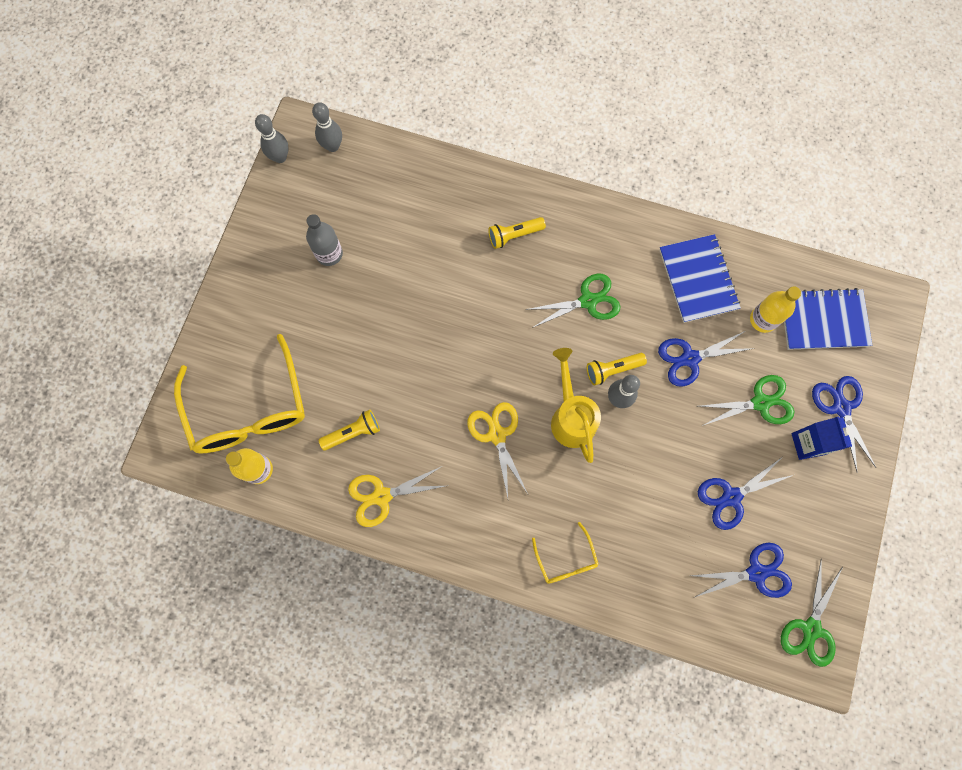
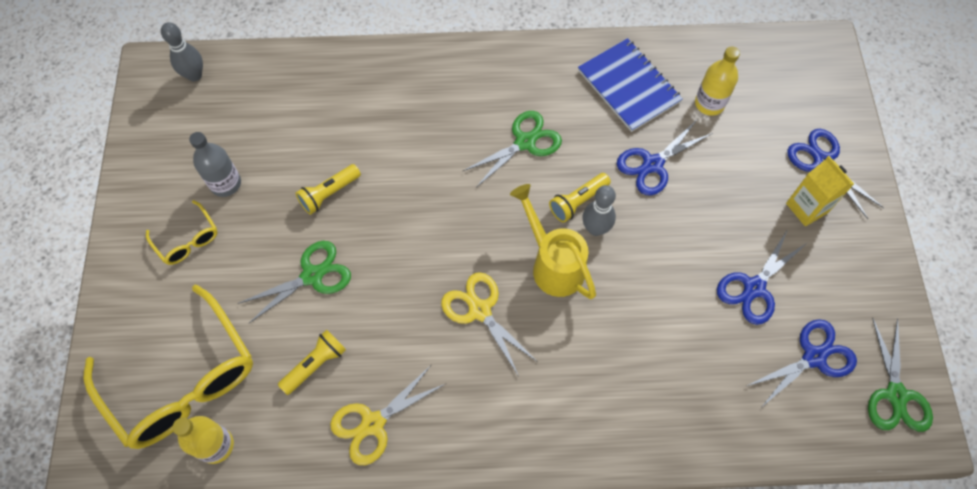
camera: 20 degrees left, 10 degrees down
(280, 157) = (138, 103): grey bowling pin -> none
(514, 235) = (423, 103): yellow flashlight -> yellow flashlight (329, 194)
(566, 559) = (606, 417): yellow glasses -> yellow glasses (187, 239)
(760, 402) = (742, 184): green scissors -> green scissors (312, 276)
(808, 444) = (807, 208): blue carton -> yellow carton
(823, 320) = (768, 85): blue notebook -> none

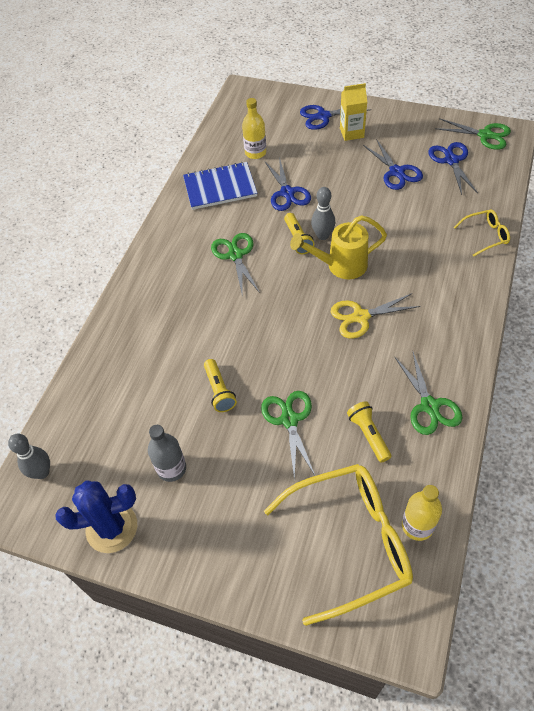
camera: 65 degrees left, 10 degrees down
(152, 157) = (112, 527): none -> blue cactus
(187, 239) = (213, 512): yellow glasses -> yellow glasses (485, 236)
(373, 423) = (429, 406): yellow scissors -> green scissors

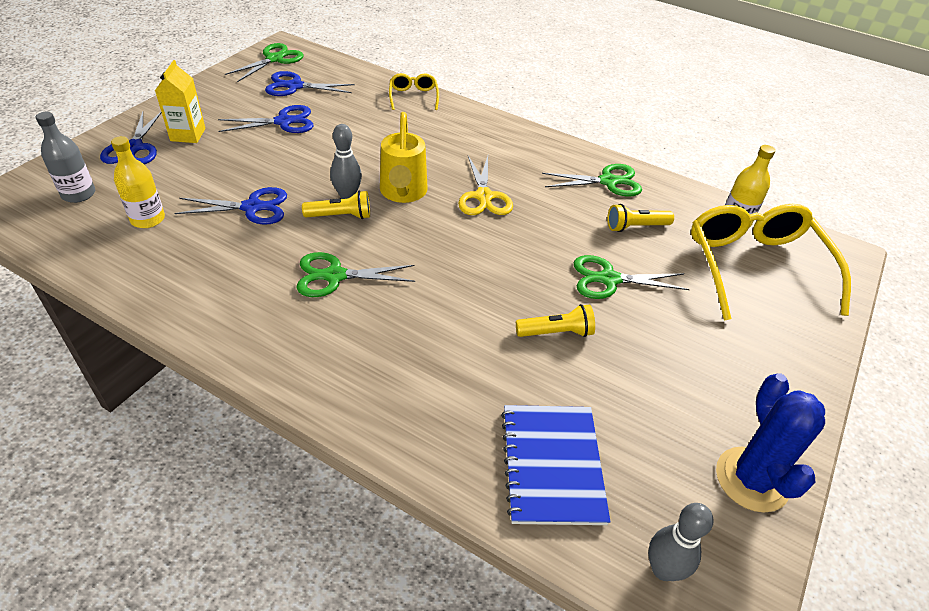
camera: 85 degrees left, 10 degrees down
(171, 468) = (665, 399): grey bottle -> grey bottle (78, 194)
(220, 187) = (190, 267): blue notebook -> blue notebook (552, 465)

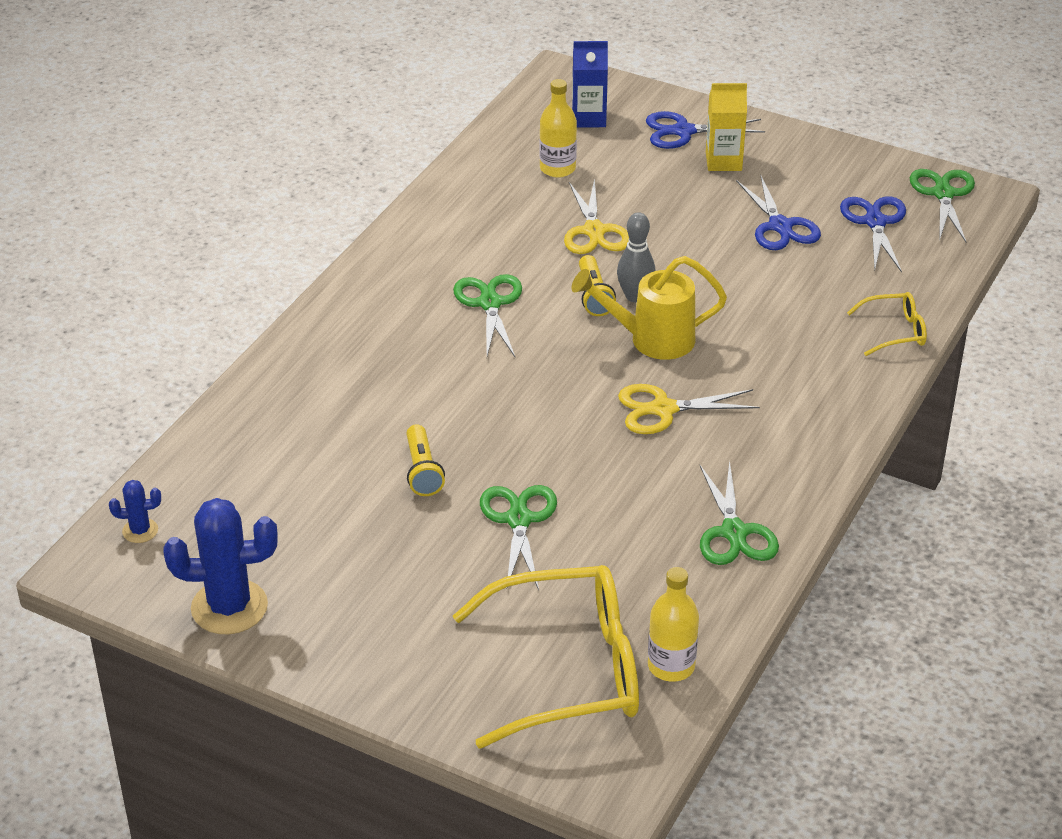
camera: 90 degrees right, 5 degrees down
(78, 194) = (589, 118): grey bottle -> blue carton
(252, 207) = (594, 231): blue scissors -> yellow scissors
(274, 59) = (943, 194): green scissors -> green scissors turned 120 degrees counterclockwise
(552, 465) = (249, 464): blue notebook -> none
(635, 227) = (632, 553): yellow flashlight -> none
(663, 569) = (140, 531): grey bowling pin -> blue cactus

